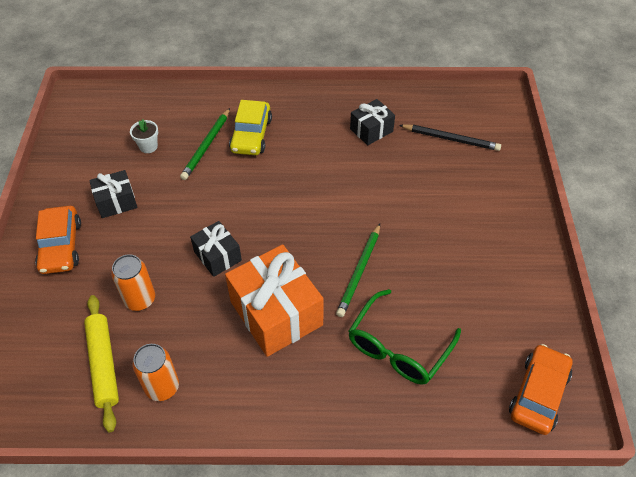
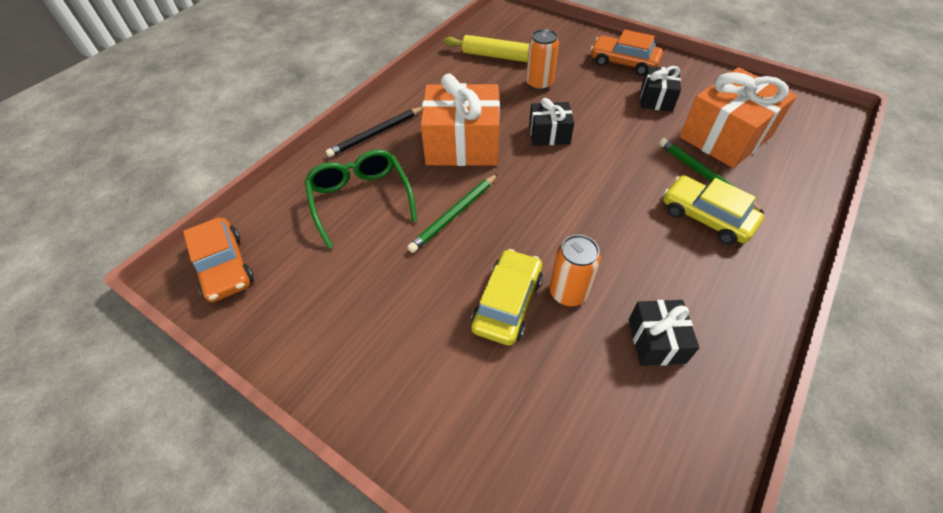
camera: 125 degrees right, 0 degrees up
(148, 146) = (725, 137): white flower pot -> orange gift
(162, 387) = (457, 74): orange can -> orange can (568, 292)
(360, 271) = (455, 214): green pencil -> green pencil turned 105 degrees counterclockwise
(406, 203) = (507, 303): none -> yellow car
(451, 139) = (584, 434): black pencil -> black pencil (376, 134)

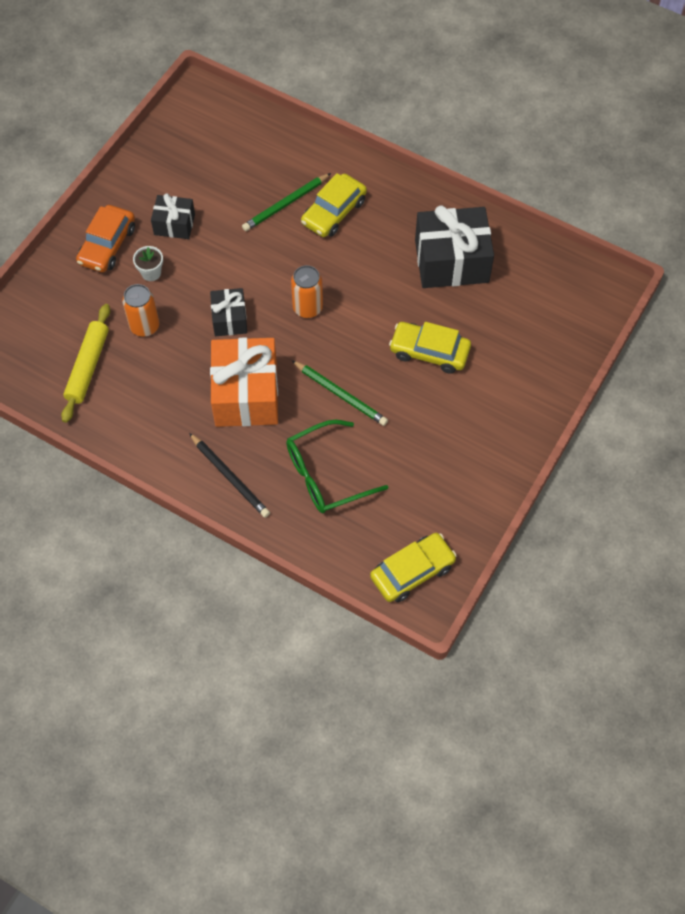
camera: 95 degrees left, 10 degrees up
(224, 266) = (412, 571): orange car -> yellow car
(568, 292) = (416, 311): orange can -> orange can (307, 308)
(597, 86) = (151, 273): none -> white flower pot
(656, 341) = (451, 261): black gift -> black gift, size x1.85
(725, 137) = (233, 180): orange gift -> none

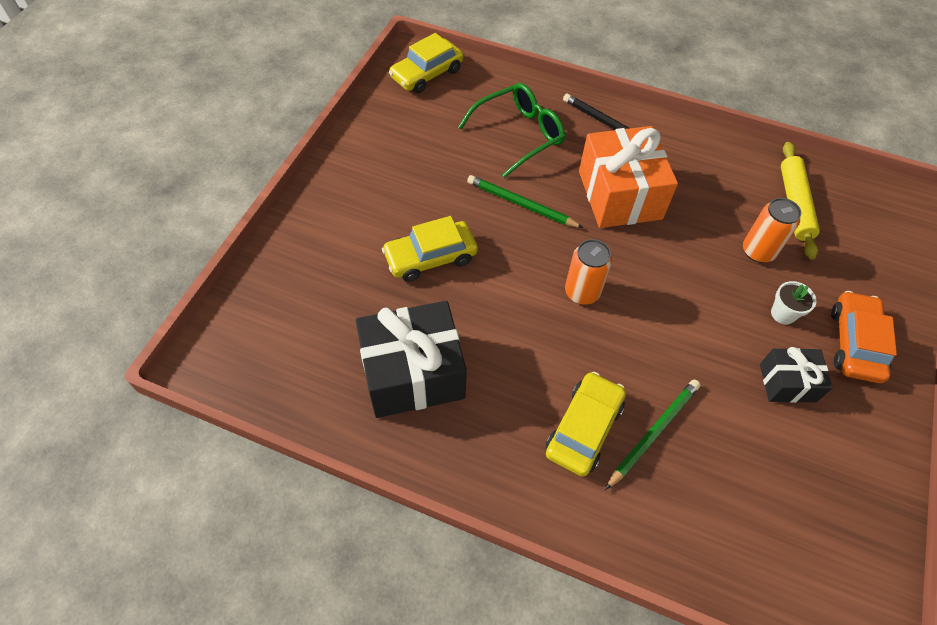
camera: 170 degrees right, 5 degrees down
(229, 319) = (667, 269): black gift -> none
(429, 352) = (430, 257): yellow car -> yellow car turned 150 degrees clockwise

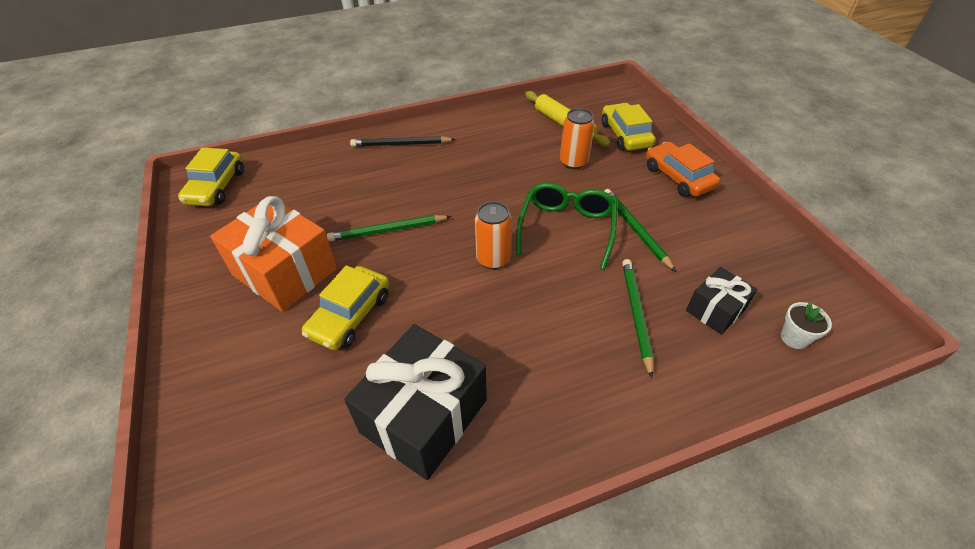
camera: 40 degrees left, 10 degrees down
(519, 134) = (339, 186): green glasses -> green glasses (566, 228)
(584, 428) = (592, 349): yellow car -> yellow car (625, 135)
(619, 195) = (453, 182): orange gift -> orange gift (285, 272)
(742, 361) = (635, 230): none -> green pencil
(783, 314) = (625, 187): white flower pot -> white flower pot (794, 338)
(787, 382) = (671, 224): black gift -> black gift (715, 310)

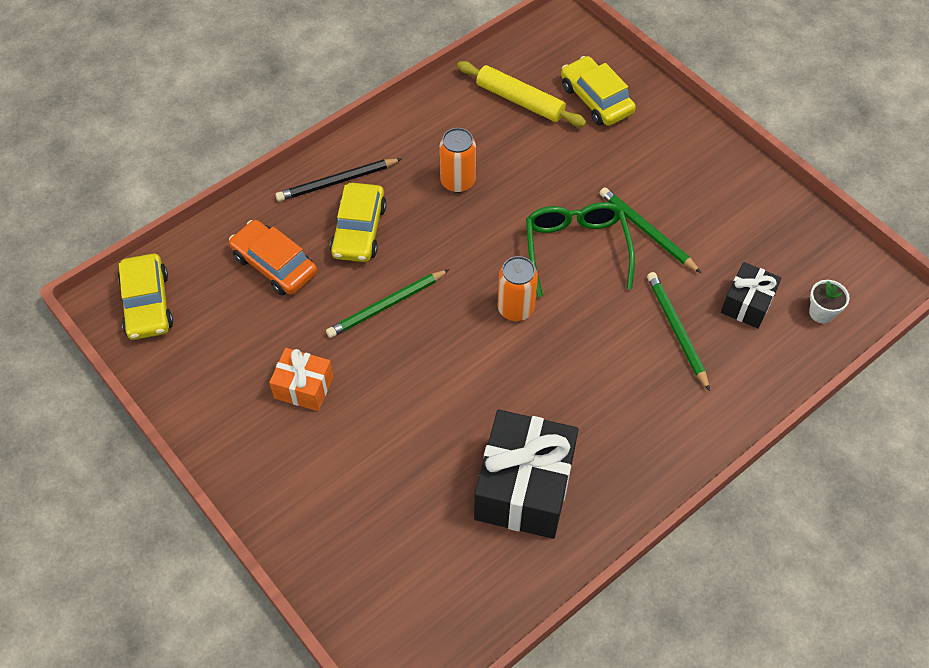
camera: 20 degrees left, 10 degrees up
(285, 272) = (303, 387): orange gift -> orange gift, size x0.54
(350, 315) = (402, 414): yellow car -> yellow car (359, 230)
(573, 162) = (551, 156): orange can -> orange can (458, 182)
(678, 177) = (671, 148): orange car -> orange car (274, 265)

